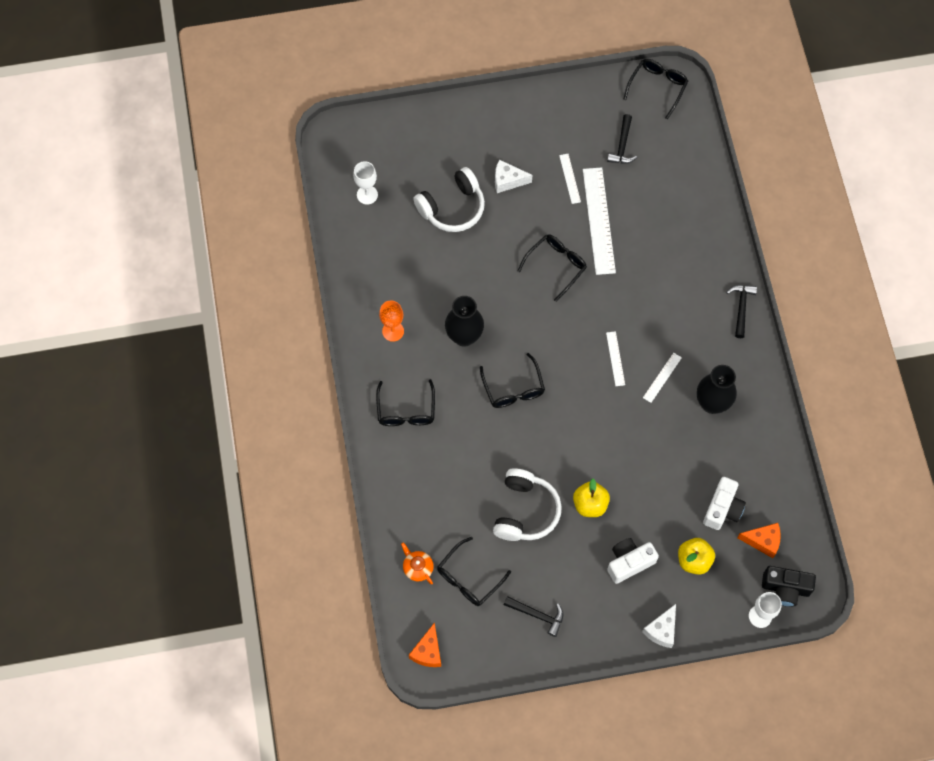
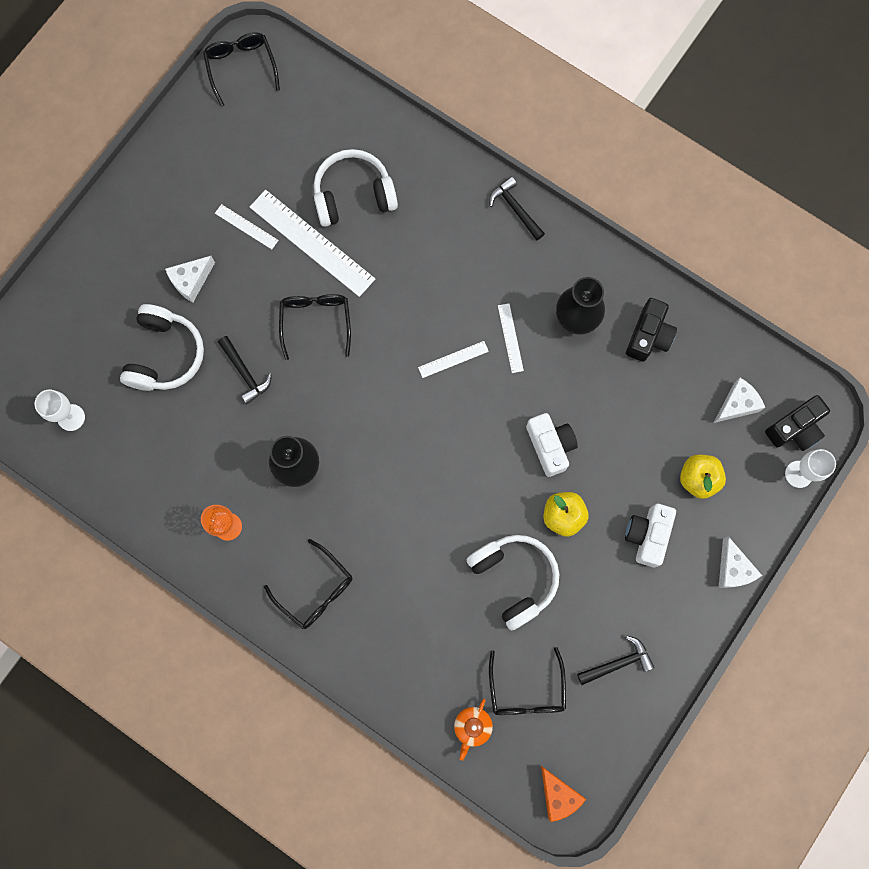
camera: 45 degrees left, 10 degrees up
(417, 567) = (472, 727): orange teapot -> orange teapot turned 75 degrees counterclockwise
(513, 388) = (391, 474): black glasses -> none
(615, 358) = (453, 359): white ruler -> white ruler turned 60 degrees counterclockwise
(622, 145) = (263, 151): black hammer -> black hammer (245, 373)
(650, 216) = (353, 195): none -> white headphones
(722, 508) = (676, 408): white camera -> white camera (550, 446)
(748, 452) = (648, 336): none -> black camera
(763, 541) = (736, 404): orange cheese -> white cheese

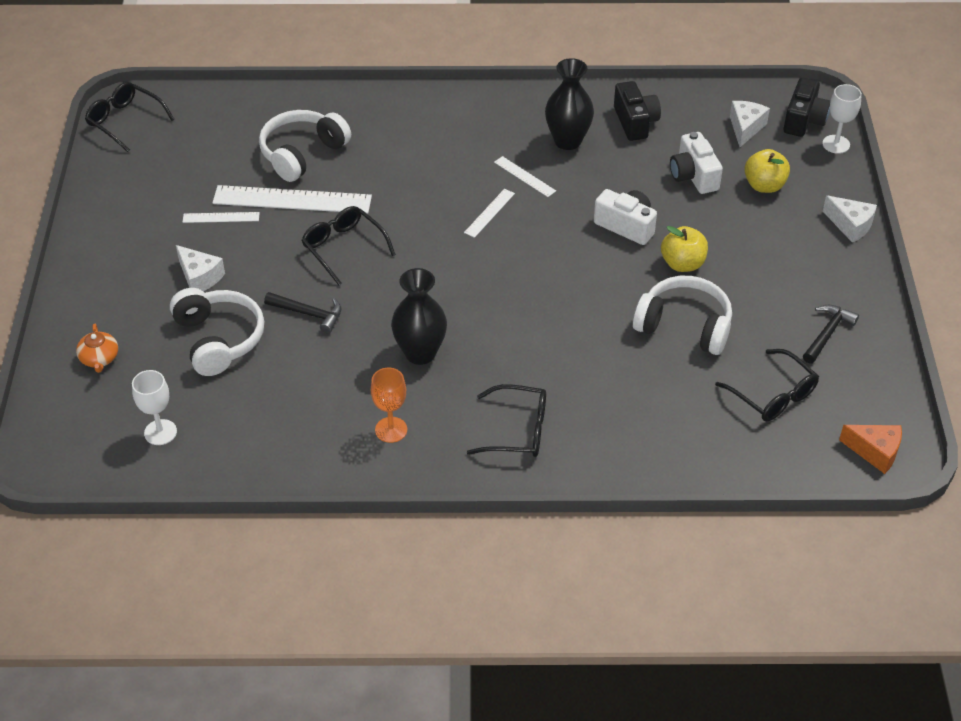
camera: 35 degrees left, 30 degrees down
(191, 281) = (199, 277): white cheese -> white cheese turned 60 degrees counterclockwise
(472, 727) = (753, 447): orange teapot -> orange teapot (99, 358)
(515, 209) = (450, 99): black hammer -> none
(647, 535) = (763, 240): white camera -> white camera (693, 176)

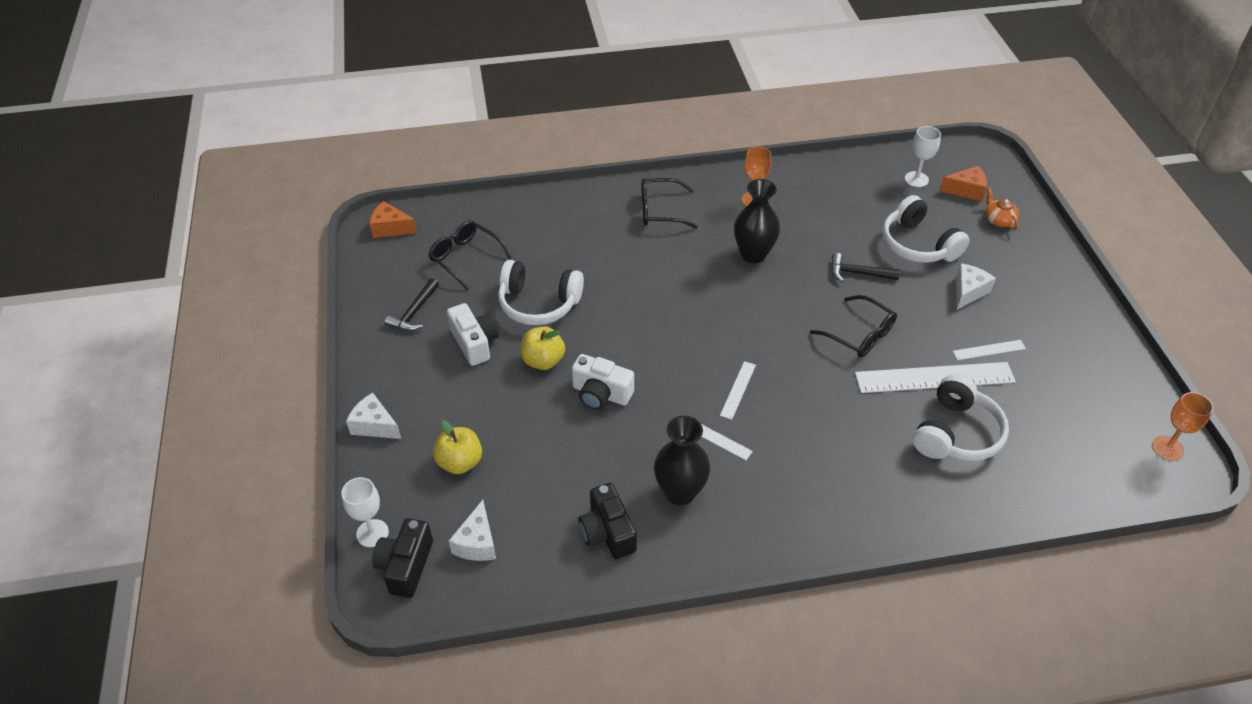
camera: 170 degrees right, 0 degrees up
(108, 406) = (966, 190): none -> orange cheese
(125, 121) = (1167, 448): black glasses -> orange goblet
(199, 277) = (968, 292): white cheese -> white cheese turned 90 degrees clockwise
(693, 176) = (536, 464): white camera -> white camera (475, 343)

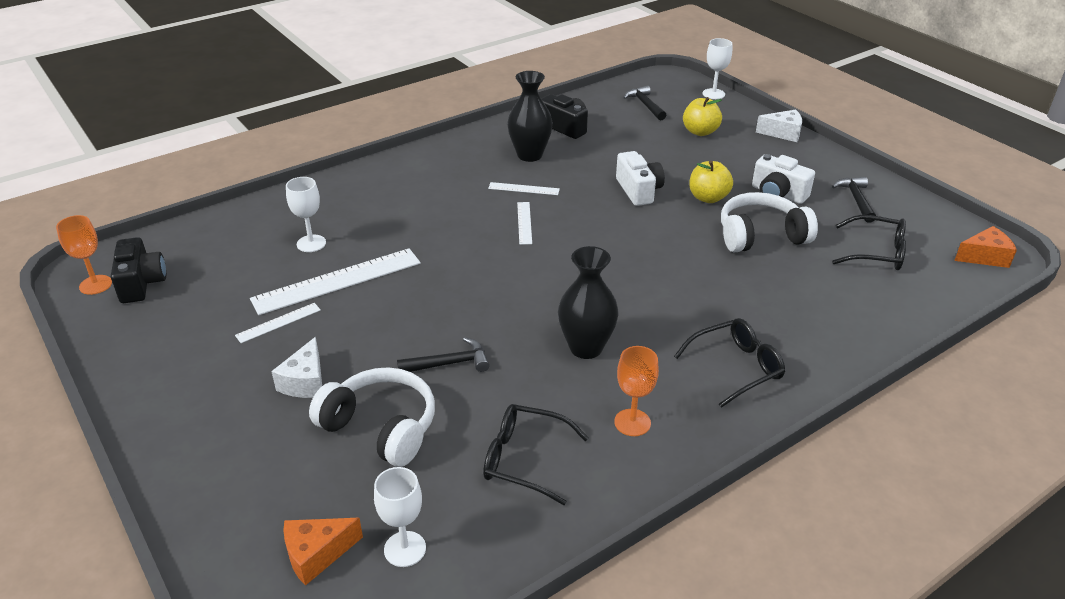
camera: 155 degrees right, 10 degrees down
(406, 566) = (676, 88): black camera -> black camera (141, 283)
(477, 542) = (645, 105): white cheese -> black hammer
(601, 394) = (638, 190): white camera -> white camera turned 75 degrees clockwise
(859, 335) = (426, 298): black glasses -> black glasses (524, 459)
(956, 433) = (311, 243): white headphones -> white goblet
(998, 220) = (261, 510): orange teapot -> none

